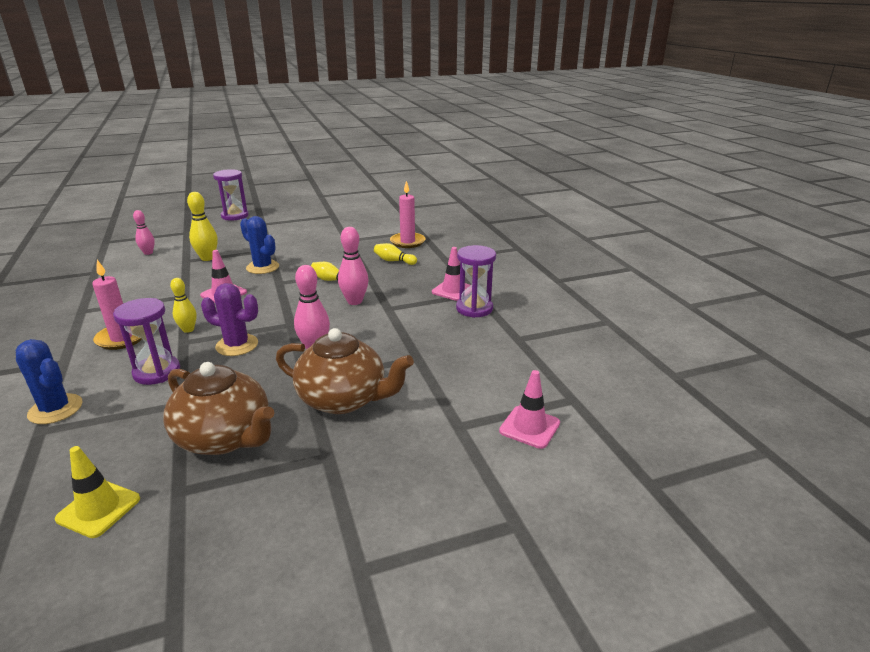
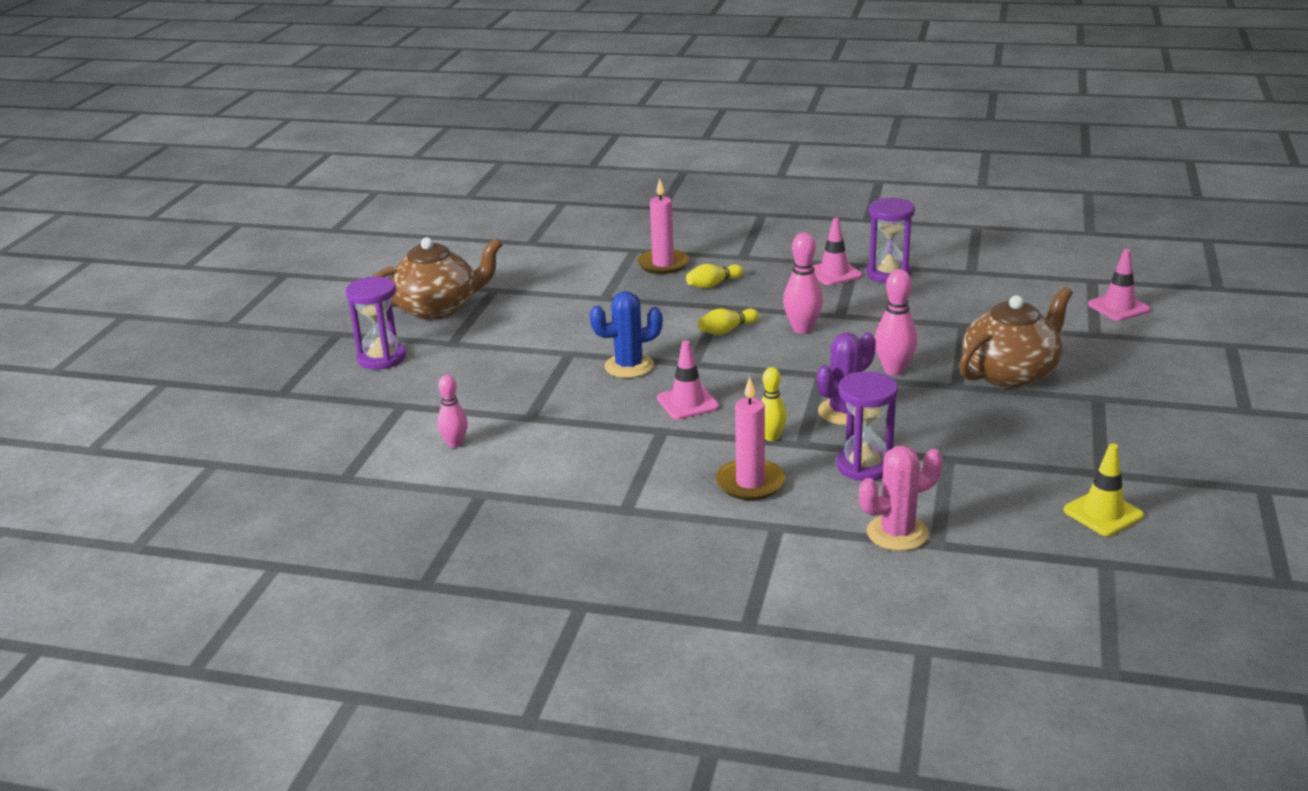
camera: 55 degrees left, 0 degrees up
(55, 409) = (897, 533): blue cactus -> pink cactus
(207, 258) = (542, 400): yellow bowling pin -> none
(225, 438) = (1032, 441): brown teapot -> brown teapot (438, 308)

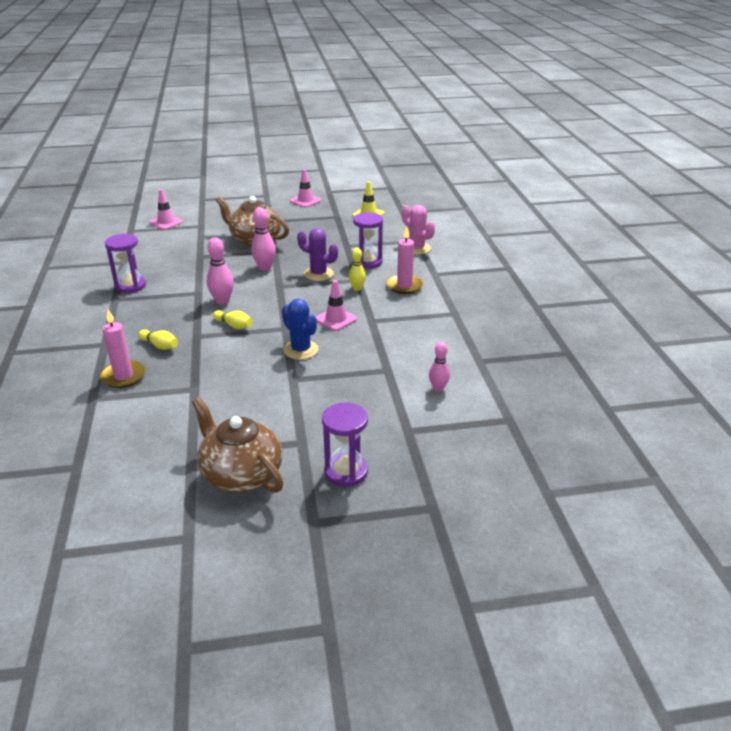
camera: 115 degrees left, 5 degrees up
(834, 273) = (131, 304): pink traffic cone -> pink traffic cone (305, 201)

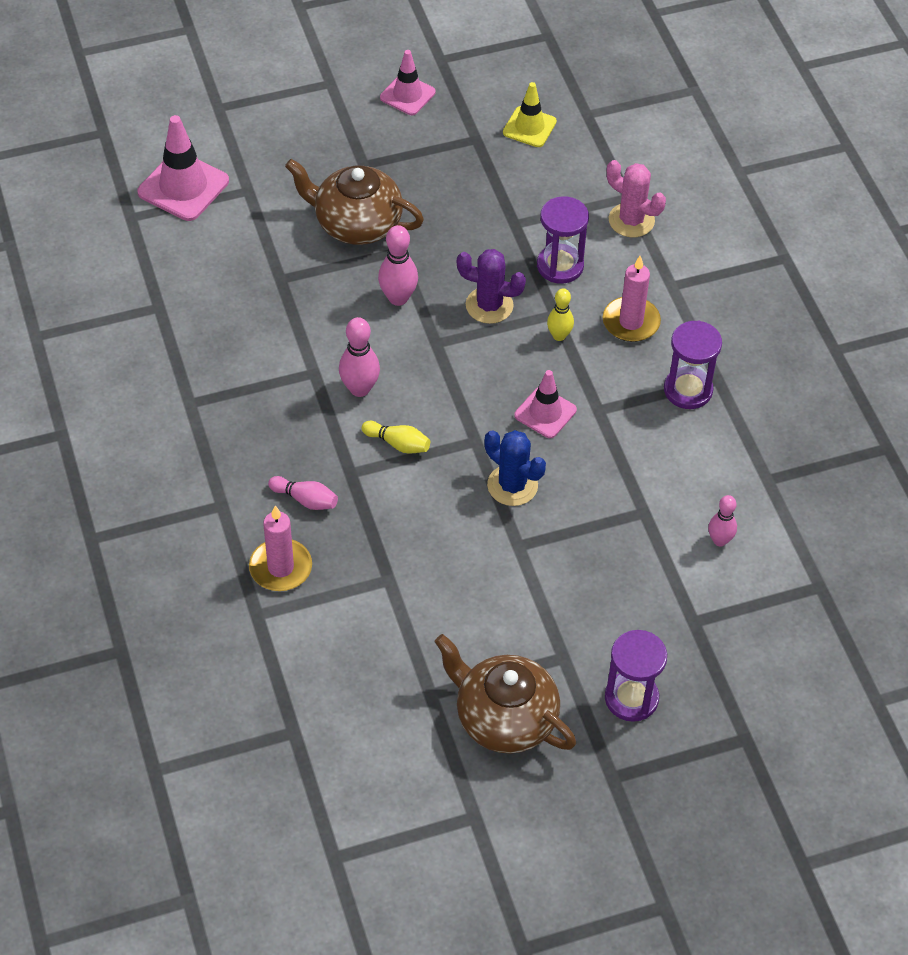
camera: 10 degrees left, 20 degrees up
(130, 286) = (199, 367): purple hourglass -> purple hourglass (688, 390)
(160, 346) = (305, 500): yellow bowling pin -> pink bowling pin
(166, 222) = (183, 187): pink traffic cone -> pink traffic cone, size x1.57

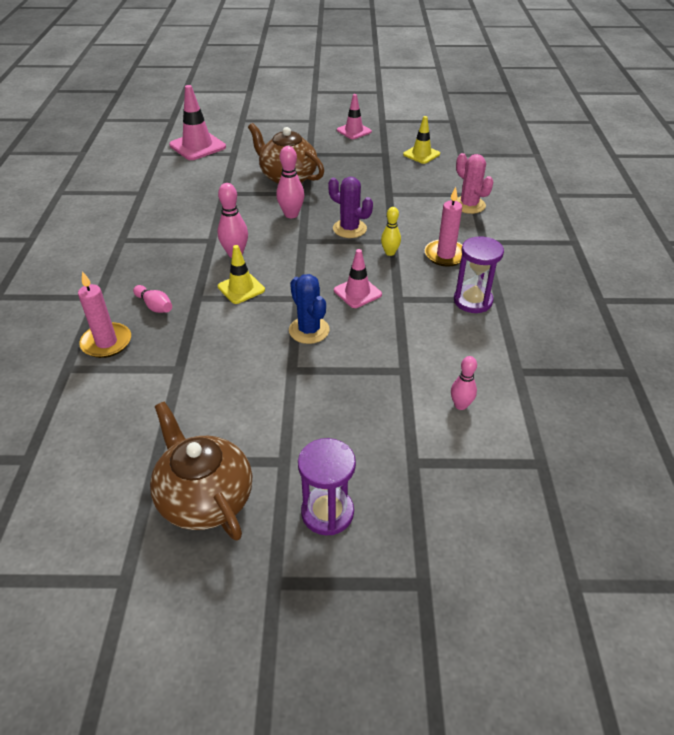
camera: 20 degrees right, 10 degrees down
(398, 444) = (241, 288): yellow bowling pin -> yellow traffic cone
(560, 266) = (409, 218): purple hourglass -> none

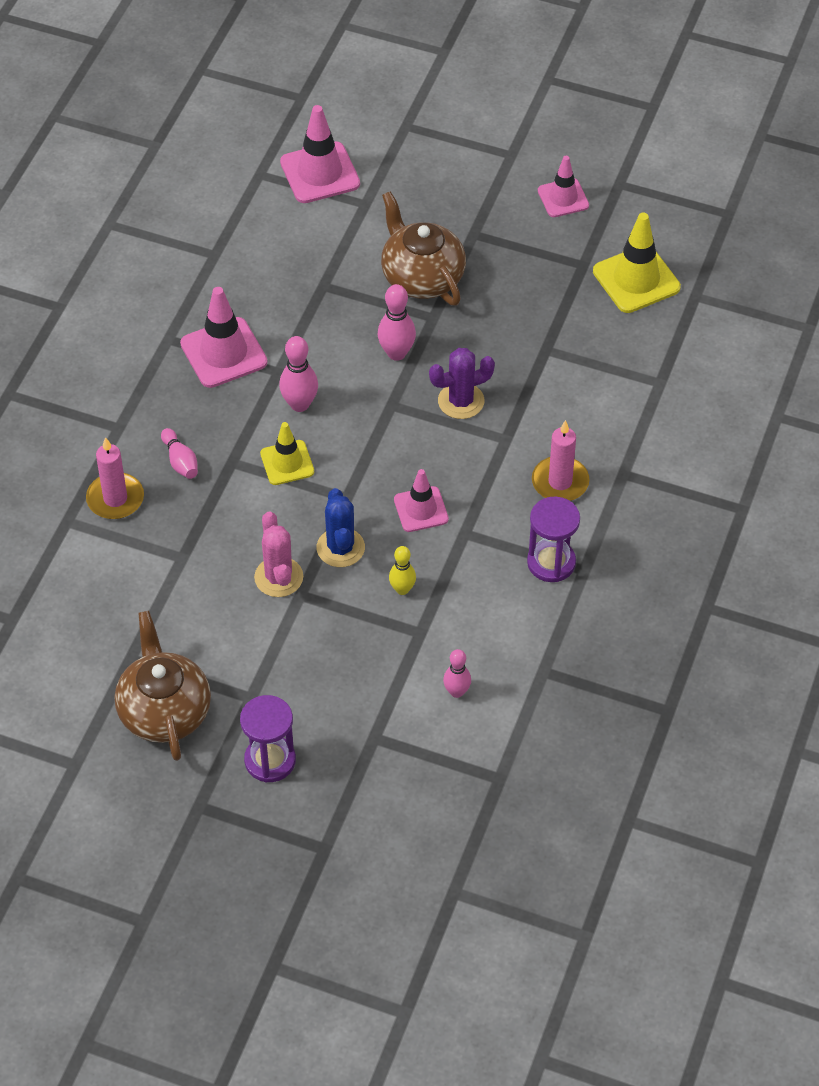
camera: 20 degrees right, 10 degrees up
(166, 239) = (223, 353): none -> pink traffic cone
(349, 229) = (461, 401): purple cactus -> purple cactus turned 75 degrees counterclockwise
(390, 253) = (492, 457): yellow bowling pin -> yellow bowling pin (402, 589)
(421, 154) = (636, 279): yellow traffic cone -> yellow traffic cone, size x1.57
(469, 205) = (643, 402): pink cactus -> pink cactus (278, 577)

